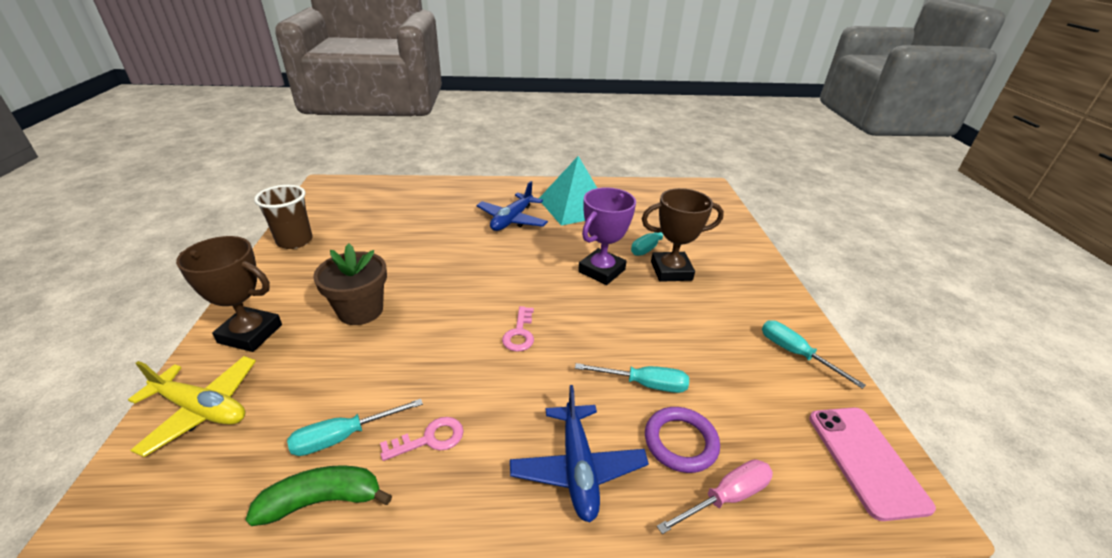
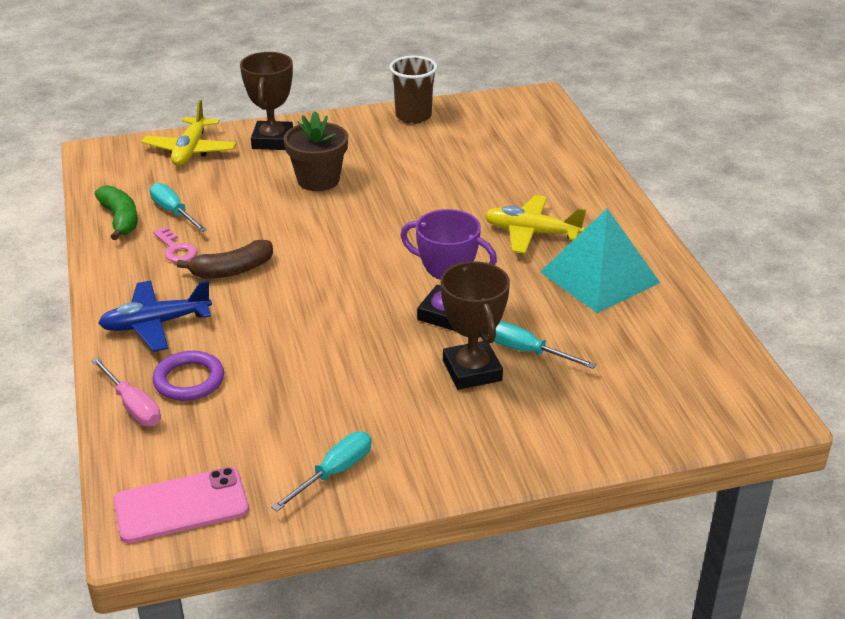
camera: 80 degrees right, 0 degrees up
(494, 390) = (232, 270): none -> brown banana
(512, 220) = (531, 233): blue plane -> yellow plane
(519, 333) = (312, 272): pink key -> none
(644, 384) = (258, 355): turquoise screwdriver -> none

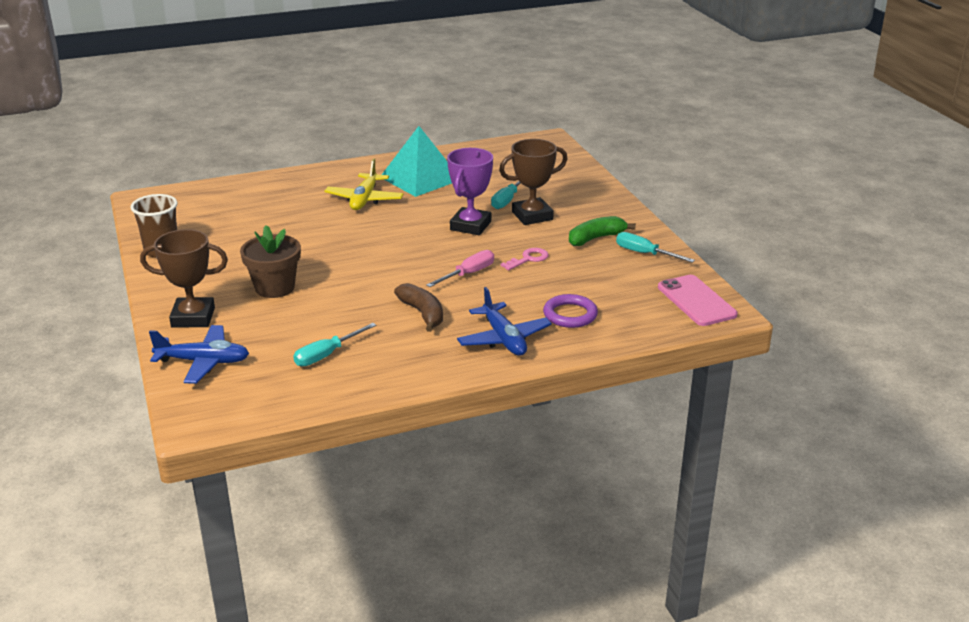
camera: 95 degrees left, 5 degrees down
(120, 219) = (339, 383): green banana -> green banana (596, 238)
(133, 406) = (606, 333): pink screwdriver -> pink screwdriver (468, 274)
(176, 249) = (391, 345): pink key -> pink key (528, 259)
(190, 150) = (203, 362): yellow plane -> blue plane

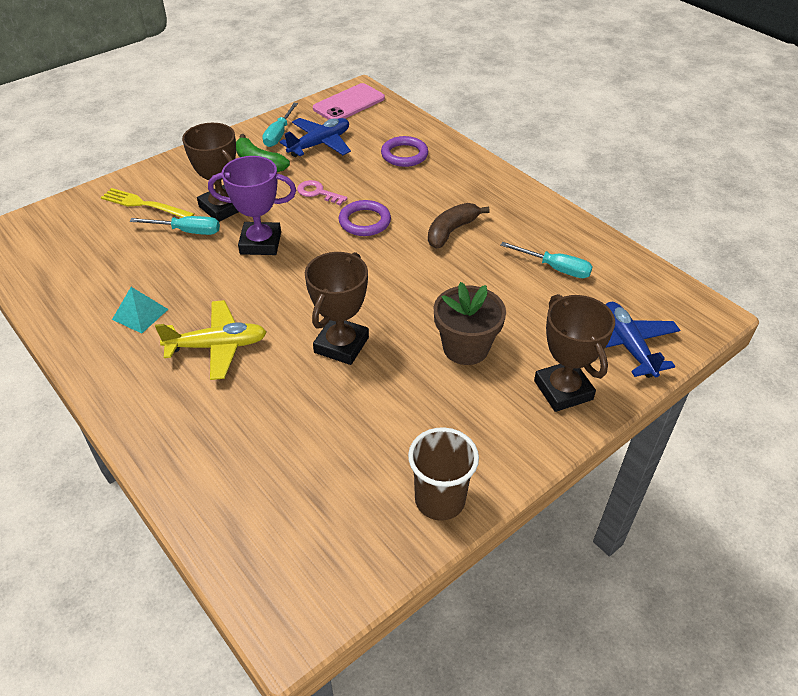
camera: 110 degrees left, 15 degrees up
(325, 241) = (341, 345): none -> brown trophy
(420, 178) = (140, 314): turquoise pyramid -> turquoise pyramid, size x0.49
(468, 274) = (364, 221): pink screwdriver -> purple ring
(503, 339) = (462, 179): blue plane -> blue plane (320, 144)
(557, 187) = (144, 204): none -> yellow fork

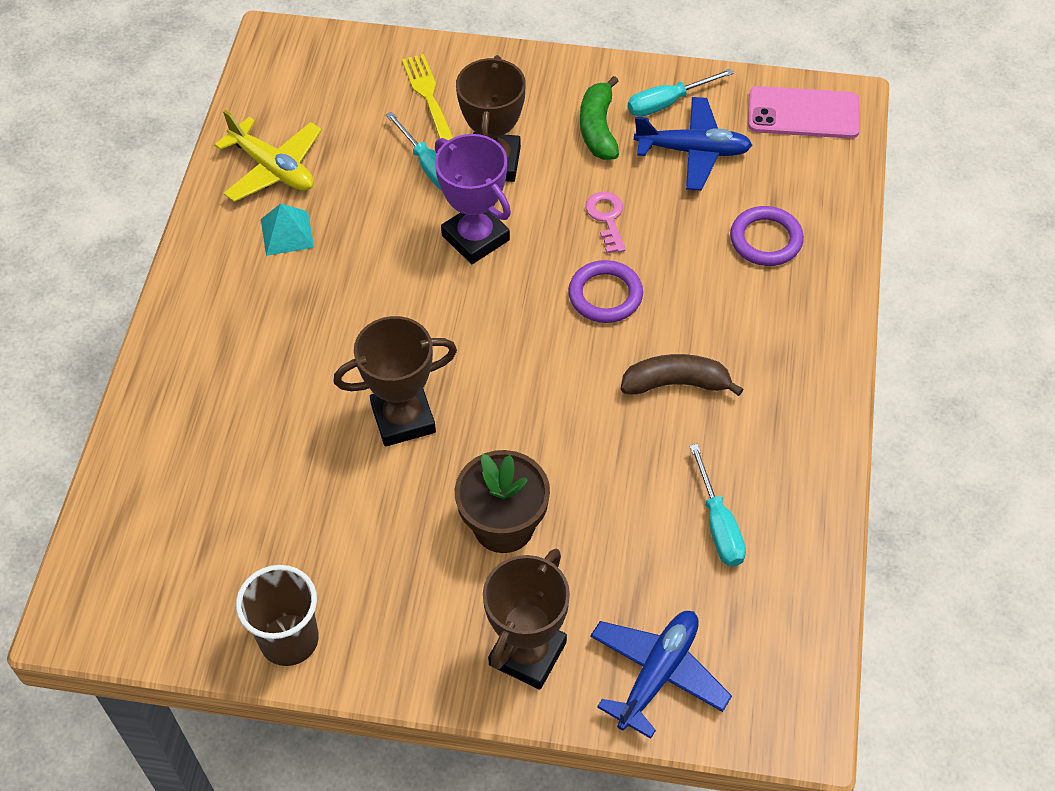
camera: 50 degrees right, 10 degrees up
(217, 346) = (306, 324): yellow plane -> yellow plane (273, 168)

